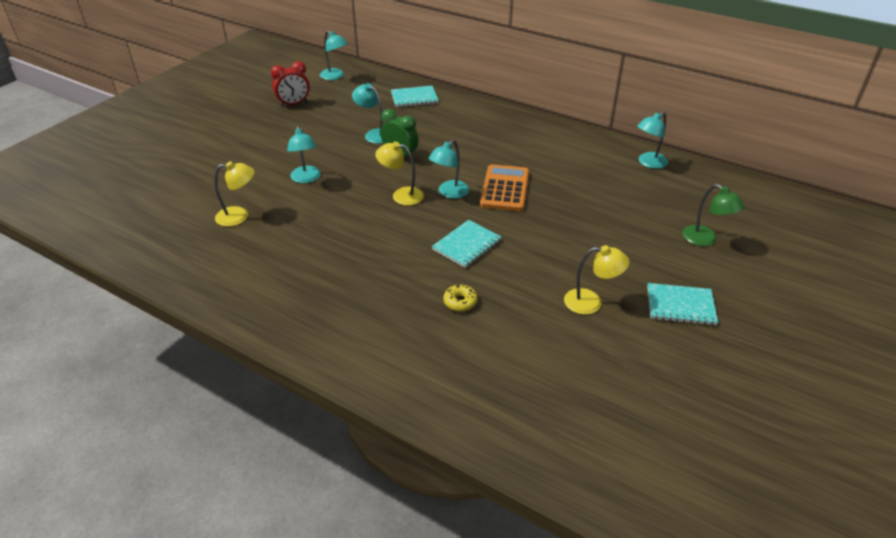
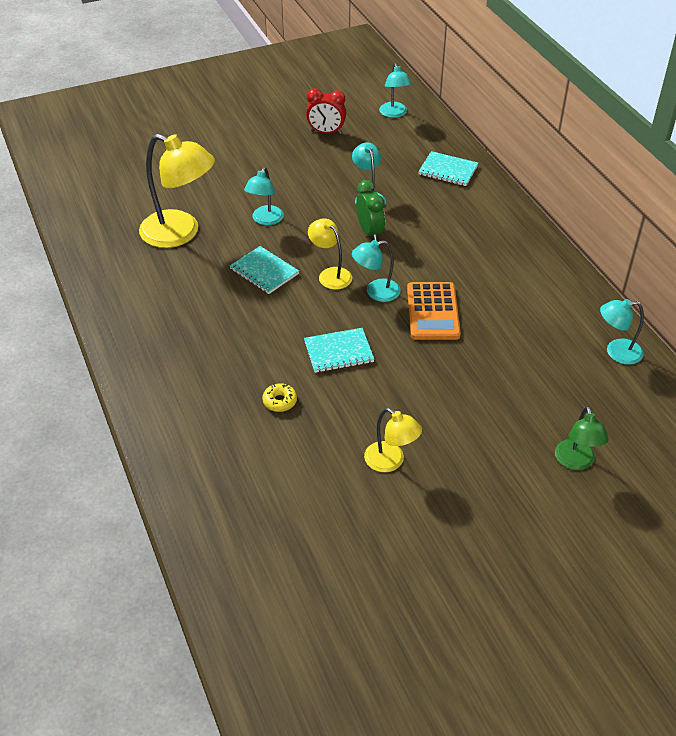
camera: 35 degrees right, 5 degrees up
(239, 216) = (180, 233): yellow lamp -> yellow lamp, size x1.85
(505, 189) = (433, 312): orange calculator -> orange calculator turned 135 degrees clockwise
(680, 306) = (470, 510): turquoise notebook -> turquoise notebook (264, 271)

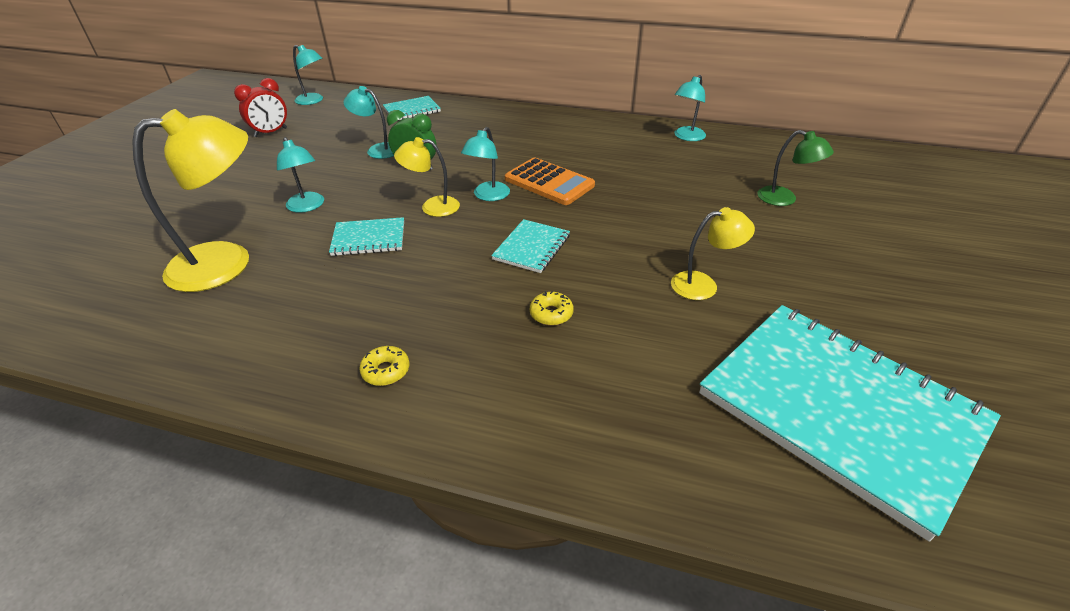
camera: 50 degrees left, 5 degrees down
(164, 362) = (386, 371): none -> yellow donut
(324, 581) = (839, 409): none -> turquoise notebook

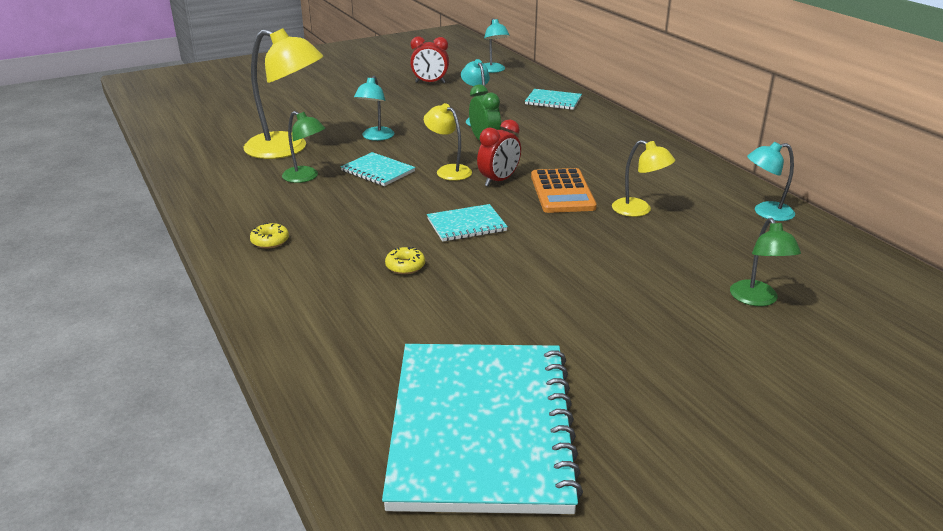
camera: 45 degrees right, 10 degrees down
(304, 282) = (305, 177): none -> green lamp
(488, 196) = (499, 181): turquoise lamp -> red clock
(703, 285) = (543, 310): yellow lamp -> yellow lamp (639, 210)

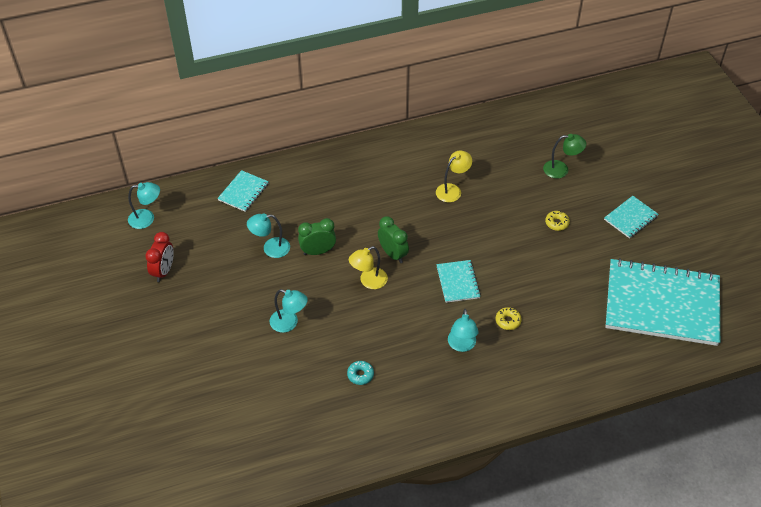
camera: 80 degrees left, 20 degrees up
(270, 241) = (464, 397): yellow donut -> yellow donut (556, 223)
(287, 149) = (298, 388): yellow lamp -> none
(305, 177) = (360, 375): green lamp -> turquoise donut
(378, 171) = (359, 326): turquoise notebook -> turquoise notebook (630, 218)
(499, 181) = (393, 254): red clock -> green clock
(562, 192) = (418, 222): orange calculator -> none
(765, 212) = (465, 132): turquoise lamp -> turquoise lamp (461, 345)

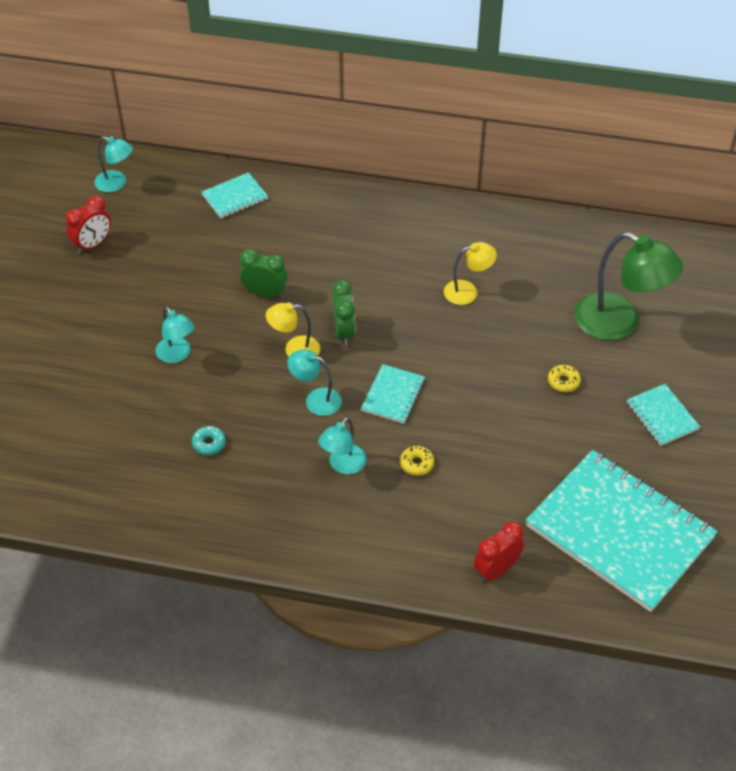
camera: 30 degrees right, 0 degrees up
(270, 248) = (217, 268): turquoise lamp -> turquoise lamp (316, 399)
(561, 169) = (619, 323): green lamp -> green lamp, size x1.85
(609, 366) = (496, 570): none -> red clock
(630, 218) = (662, 416): turquoise notebook -> turquoise notebook turned 75 degrees clockwise

